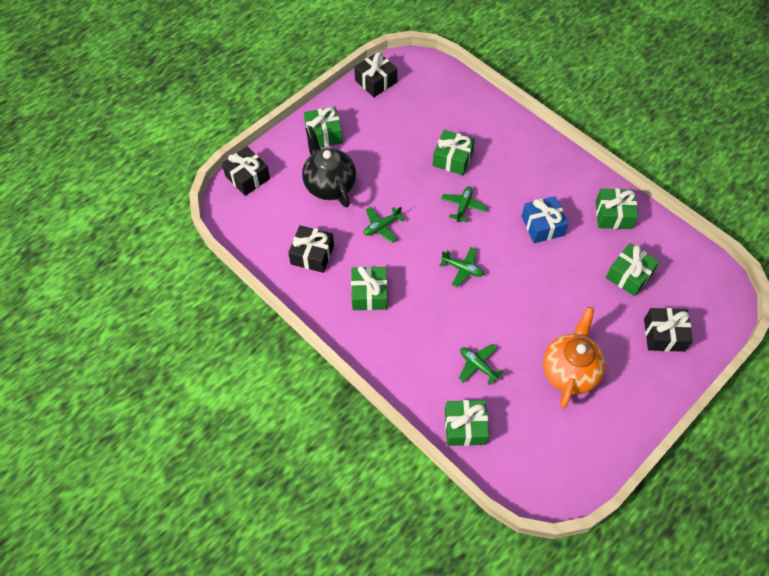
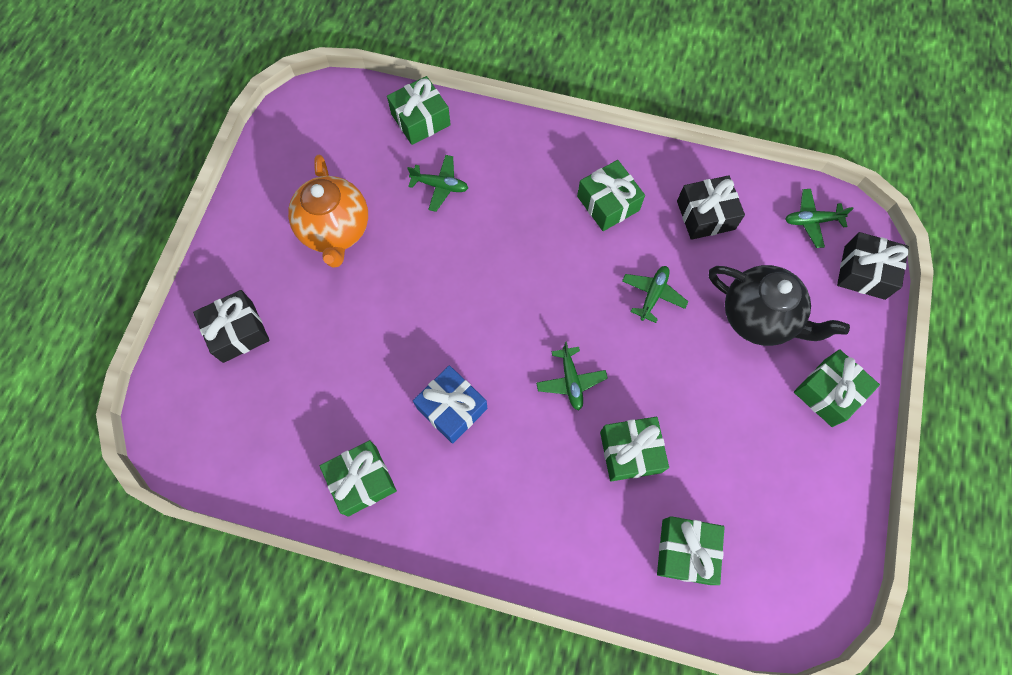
camera: 150 degrees right, 10 degrees up
(376, 81) = (833, 536): black gift -> none
(462, 269) = (521, 290): green plane -> green plane (811, 221)
(629, 275) = (308, 393): green gift -> green gift (685, 551)

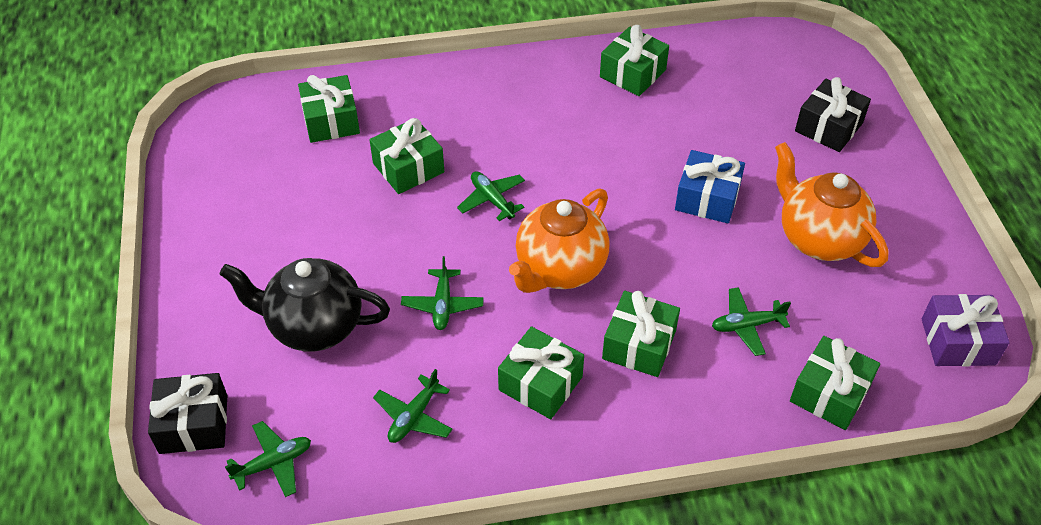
camera: 155 degrees right, 20 degrees down
(309, 117) = (958, 342): none -> purple gift
(452, 408) = (591, 142): blue gift -> blue gift (707, 198)
(548, 288) = (559, 269): none -> orange teapot
(705, 215) = (414, 416): black gift -> green plane
(828, 392) = (220, 282): green gift -> green gift (639, 345)

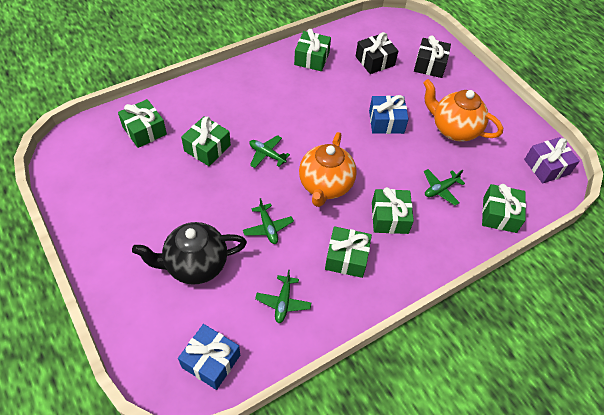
camera: 25 degrees left, 5 degrees up
(193, 424) = (147, 353): black gift -> black gift (375, 61)
(273, 463) = (211, 361): green plane -> blue gift

